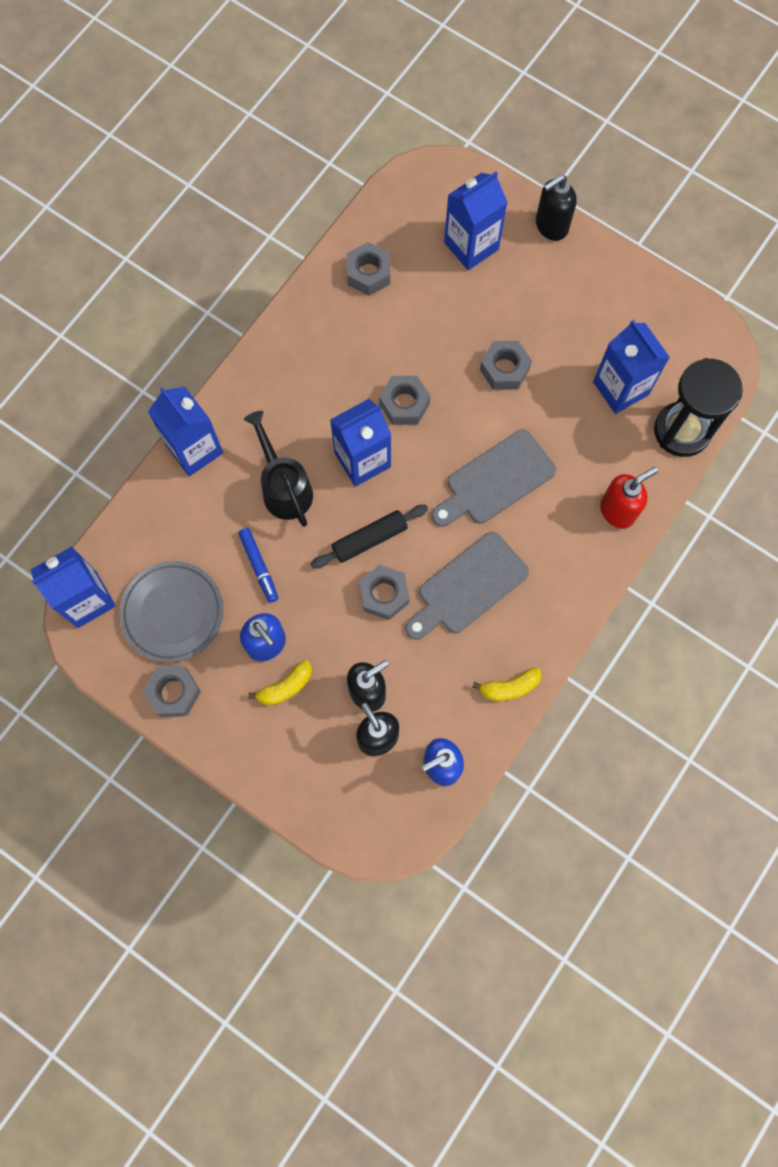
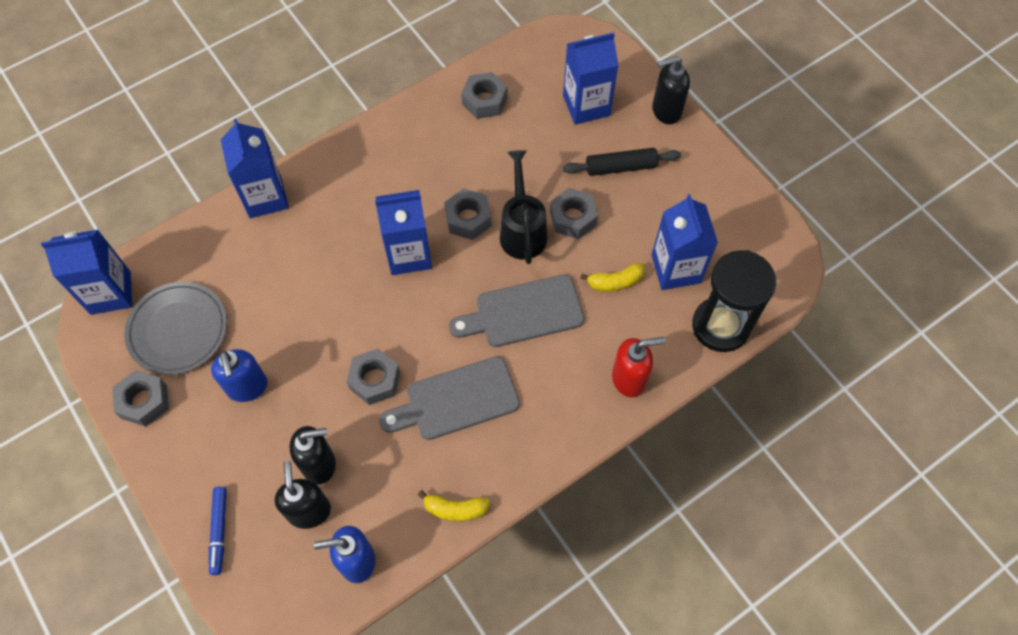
camera: 20 degrees right, 10 degrees down
(259, 566) = (273, 316): blue marker -> blue marker (219, 531)
(284, 488) = (328, 255): black watering can -> black watering can (522, 231)
(285, 687) = (246, 432): yellow banana -> yellow banana (615, 282)
(369, 539) = (384, 326): black rolling pin -> black rolling pin (621, 167)

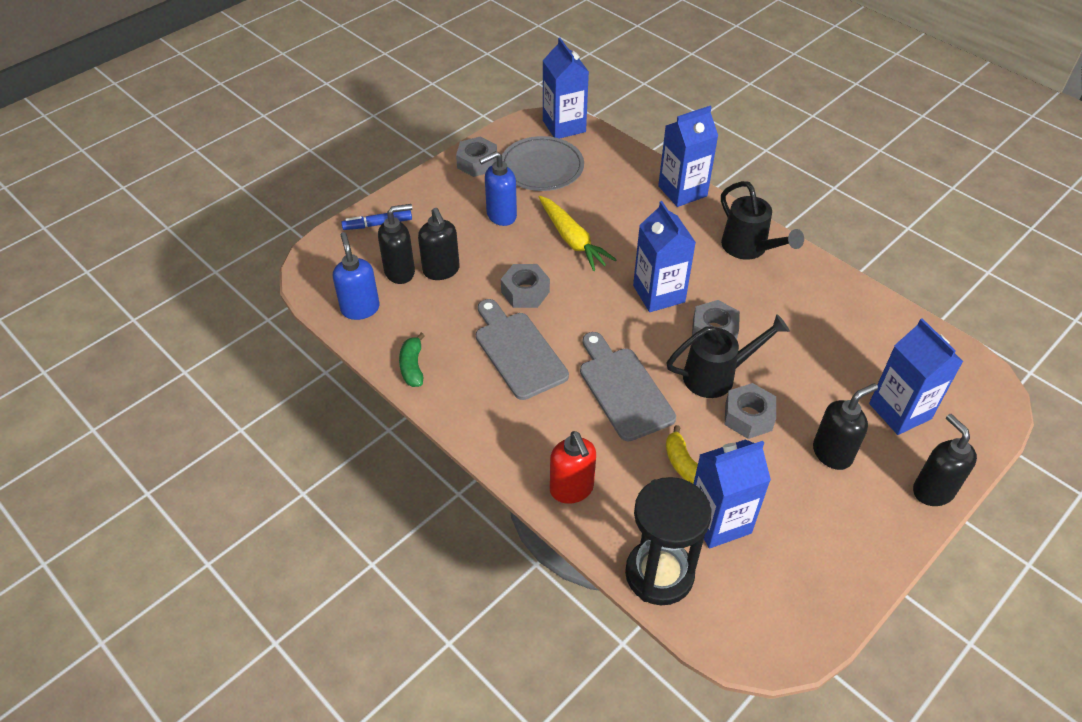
camera: 80 degrees right, 15 degrees down
(308, 319) = (572, 240): none -> yellow carrot
(367, 160) = (749, 248): none -> black watering can
(455, 509) = (412, 367): yellow banana -> green banana
(484, 100) = (861, 323): grey nut -> none
(621, 167) = (832, 453): black rolling pin -> black soap dispenser

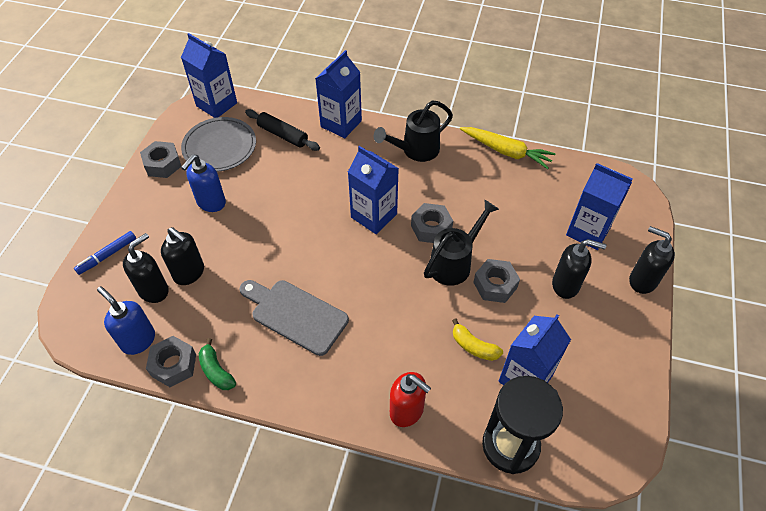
camera: 30 degrees left, 5 degrees up
(525, 292) = (270, 260): grey nut -> grey nut (173, 365)
(572, 240) = (281, 199): yellow carrot -> yellow carrot (506, 151)
(613, 179) = (282, 135): none -> black rolling pin
(623, 389) = (395, 307): grey cutting board -> none
(749, 248) = (416, 150): black watering can -> black watering can turned 120 degrees clockwise
(832, 453) = (566, 285): black soap dispenser -> black soap dispenser turned 75 degrees clockwise

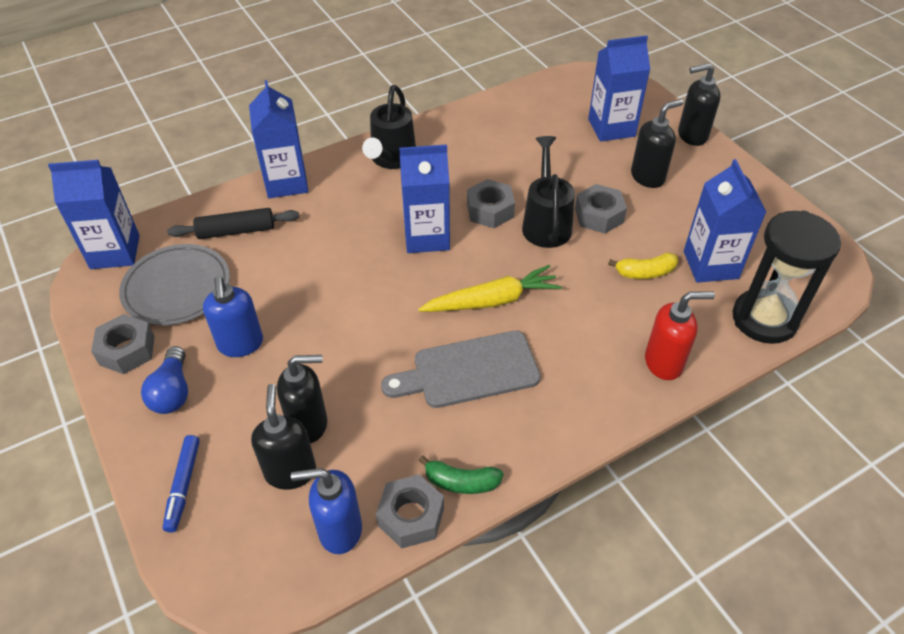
camera: 45 degrees left, 5 degrees down
(156, 203) = (172, 392): none -> blue light bulb
(506, 151) = (471, 110): yellow carrot -> yellow carrot (492, 301)

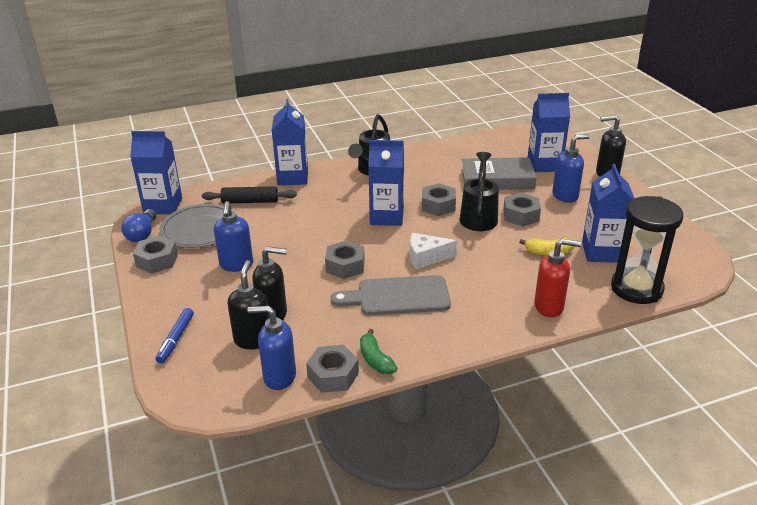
camera: 10 degrees right, 15 degrees down
(172, 392) = (182, 286): blue light bulb -> blue light bulb (142, 234)
(389, 328) = (345, 266): none -> grey nut
(461, 482) = (375, 360): green banana -> green banana turned 45 degrees clockwise
(492, 301) = (426, 258): yellow carrot -> white cheese
(557, 158) = (497, 179): none -> grey book
(648, 177) = (565, 196): black soap dispenser -> blue soap dispenser

